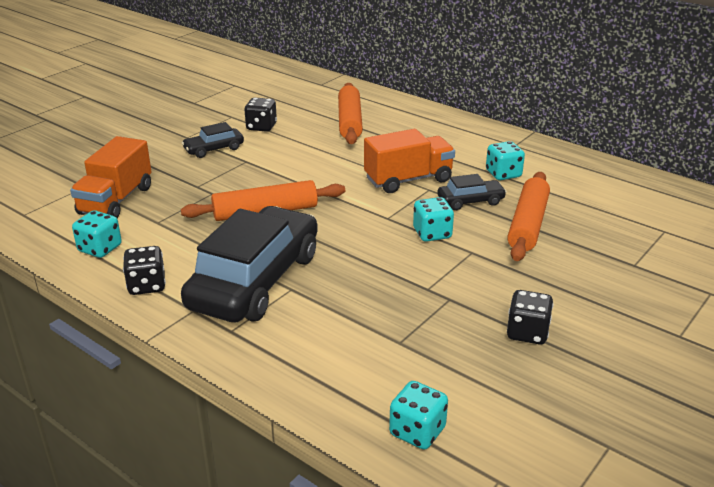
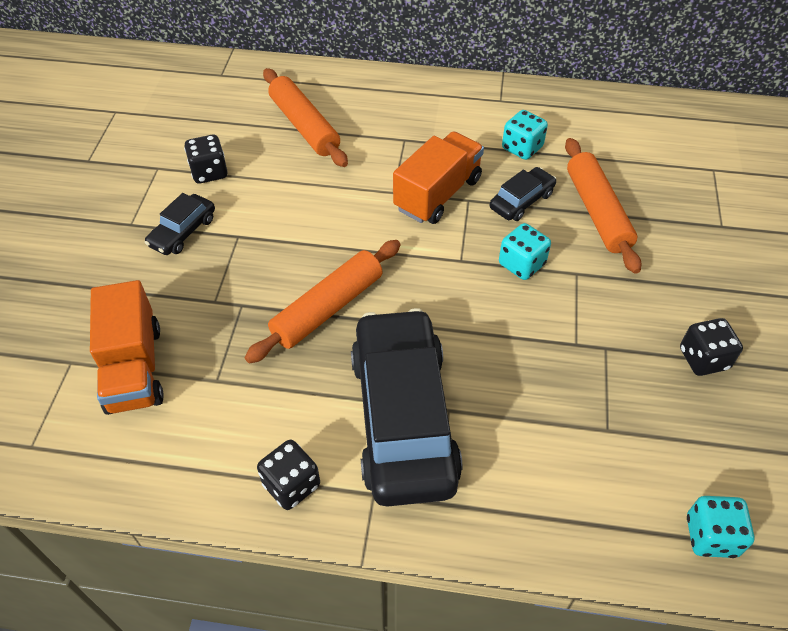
camera: 30 degrees left, 20 degrees up
(100, 248) = (184, 455): turquoise dice -> none

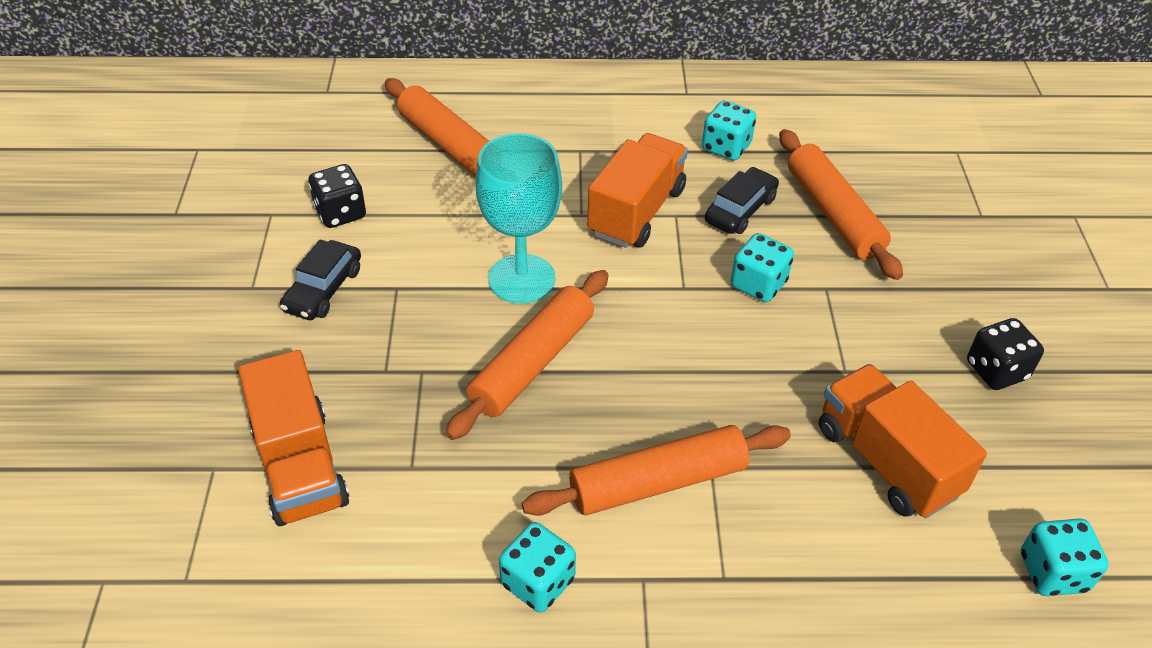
camera: 10 degrees left, 5 degrees down
(291, 485) = (538, 582): black dice -> turquoise dice
(335, 239) = (521, 279): none -> turquoise goblet
(403, 417) = (658, 482): black car -> orange rolling pin
(593, 423) = (886, 461): none -> orange truck

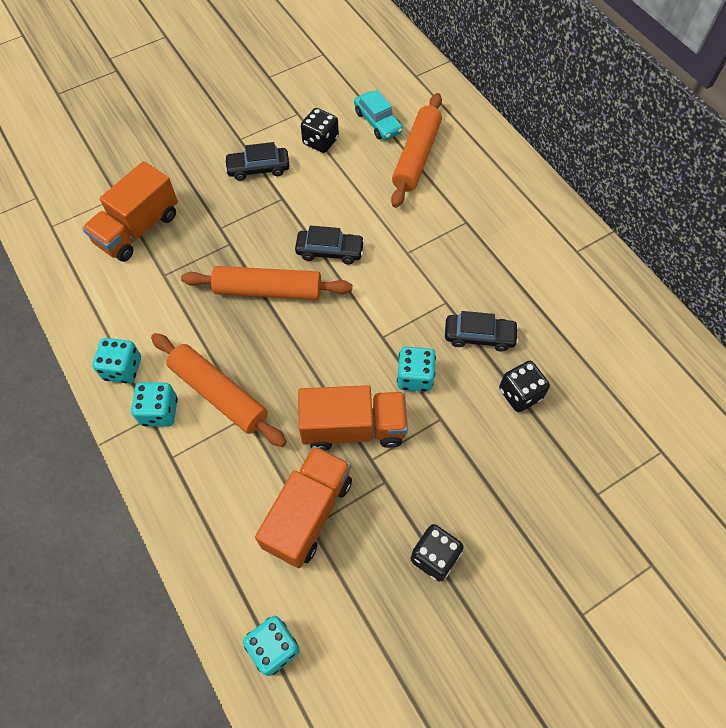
camera: 60 degrees right, 15 degrees up
(364, 152) = (377, 122): none -> turquoise car
(521, 279) = (330, 251): turquoise goblet -> black car
(636, 212) = (432, 280): orange truck -> orange truck (353, 428)
(726, 147) = (537, 300): turquoise dice -> turquoise dice (159, 412)
(833, 213) = (520, 394): orange rolling pin -> black dice

